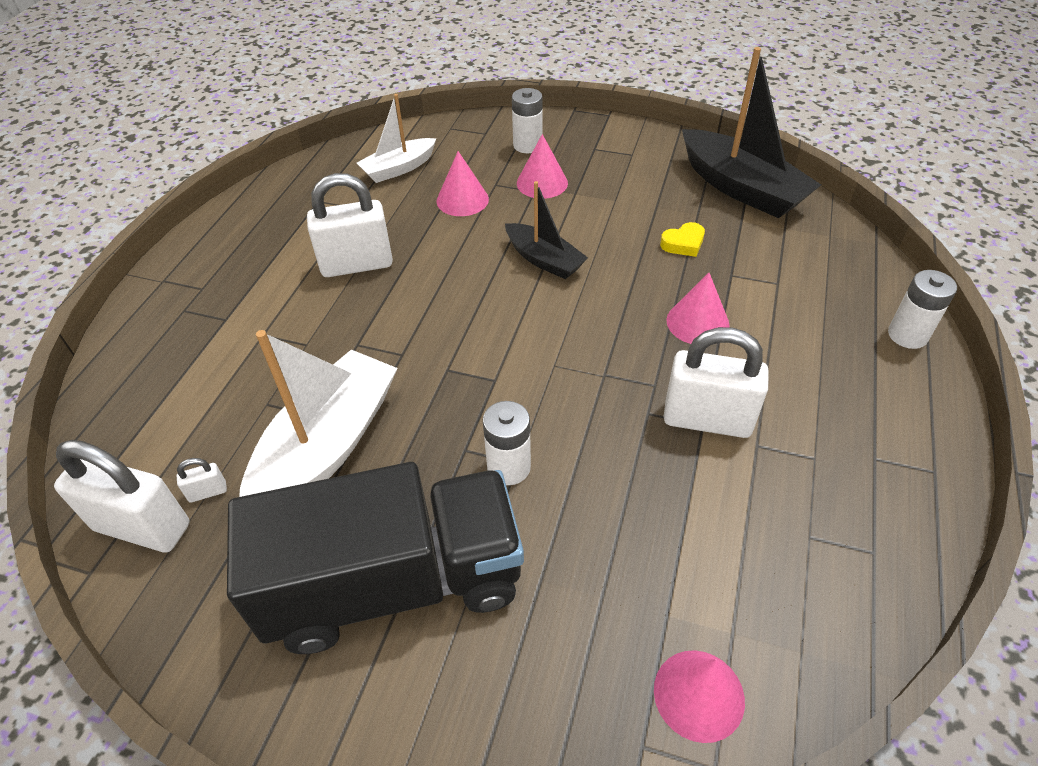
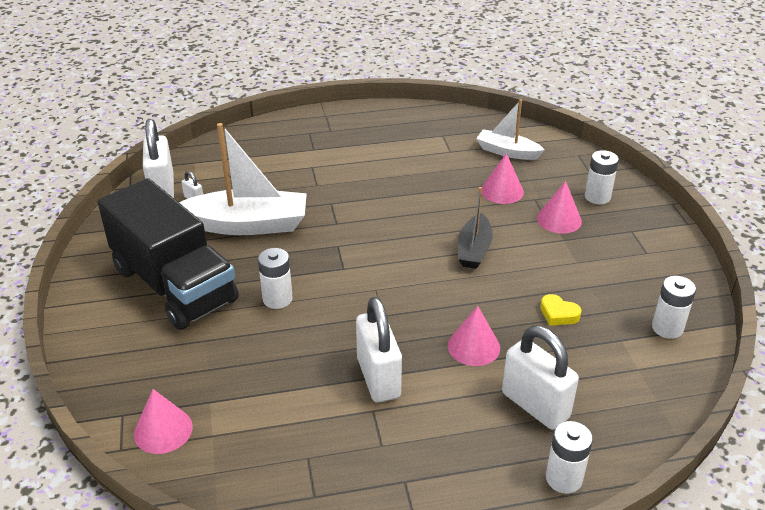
camera: 60 degrees right, 10 degrees down
(357, 265) = (397, 174): white padlock -> white padlock (535, 405)
(741, 188) = (667, 328): black boat -> white battery

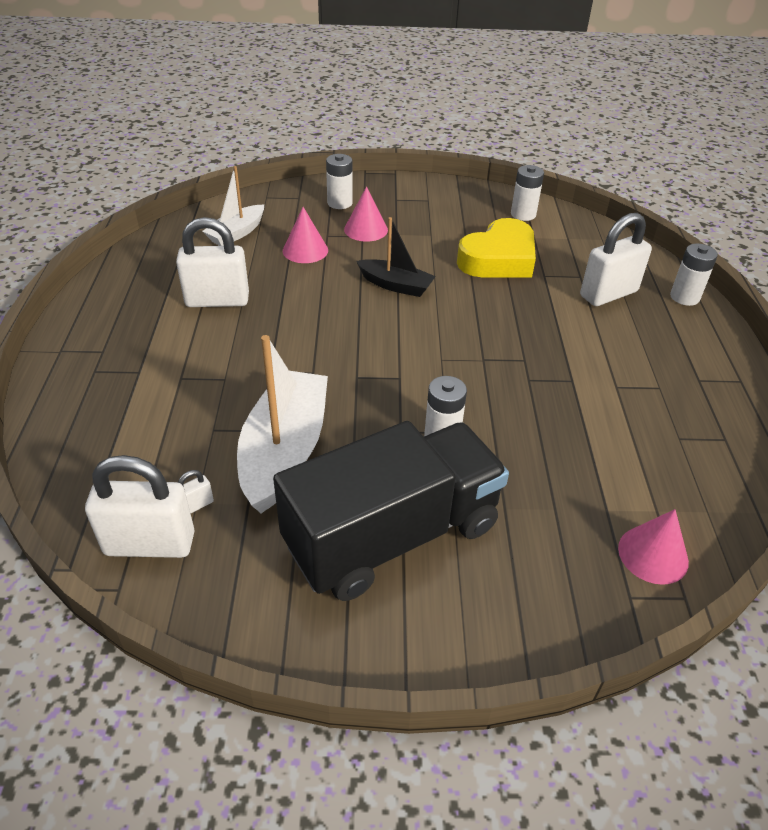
camera: 80 degrees left, 5 degrees up
(378, 378) = (574, 376): white padlock -> white padlock (217, 300)
(473, 346) = (535, 312): pink cone -> none
(558, 314) = (498, 259): yellow heart -> yellow heart, size x2.35

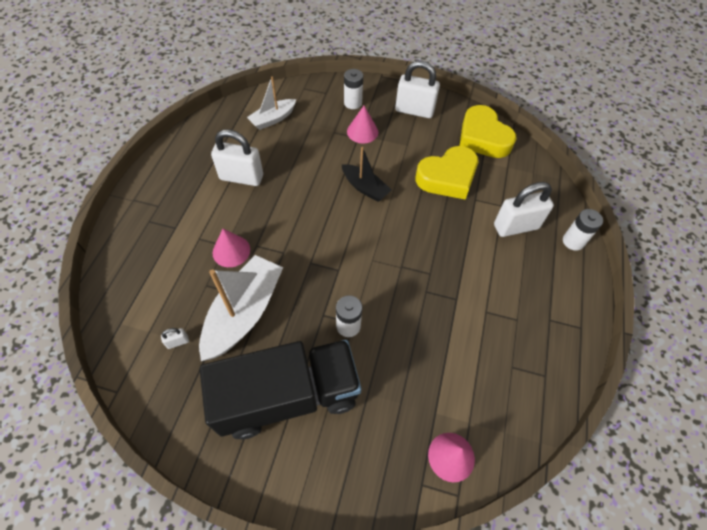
camera: 15 degrees right, 15 degrees up
(150, 544) = (143, 364): white padlock -> white padlock (414, 110)
(305, 250) = (314, 143): pink cone -> pink cone (231, 251)
(523, 214) = (483, 138): white battery -> yellow heart

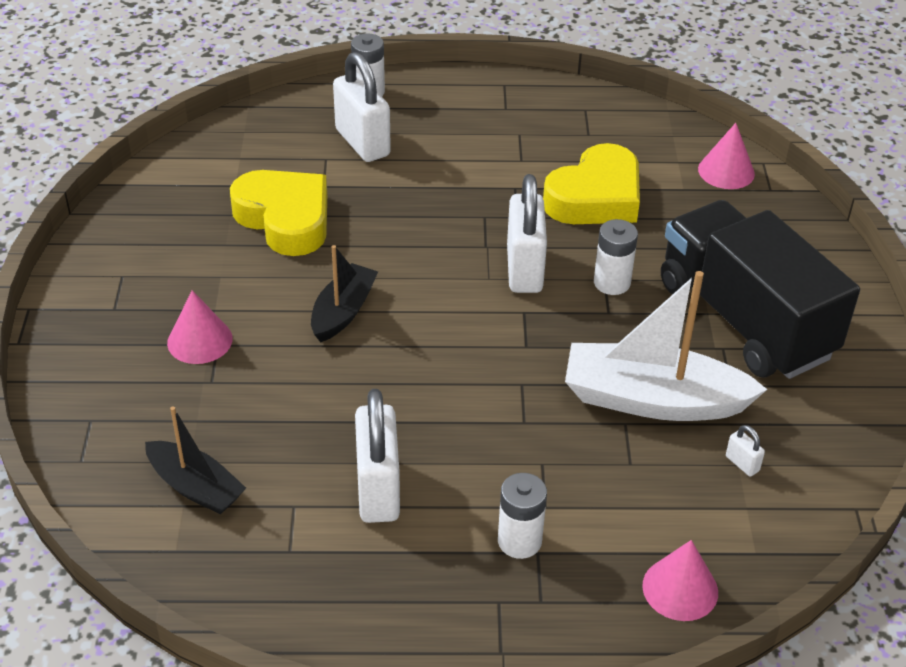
camera: 105 degrees left, 15 degrees down
(231, 251) = (550, 451): pink cone -> pink cone (680, 589)
(273, 119) = (195, 487): white boat -> black boat
(353, 103) = (116, 370): white battery -> white battery (519, 541)
(414, 110) = (122, 279): white padlock -> white padlock (524, 269)
(483, 138) = (177, 188): yellow heart -> yellow heart (595, 197)

